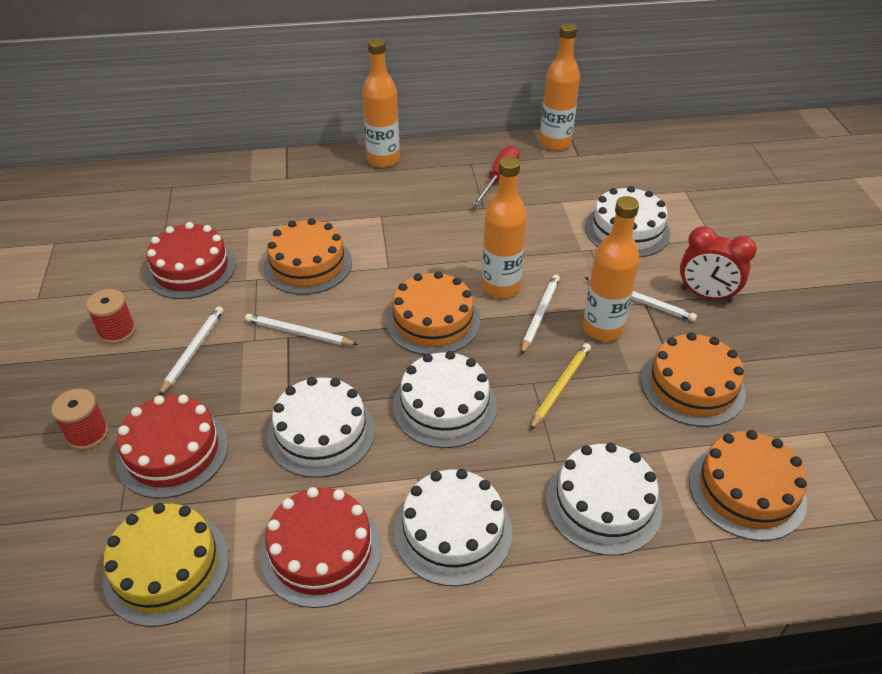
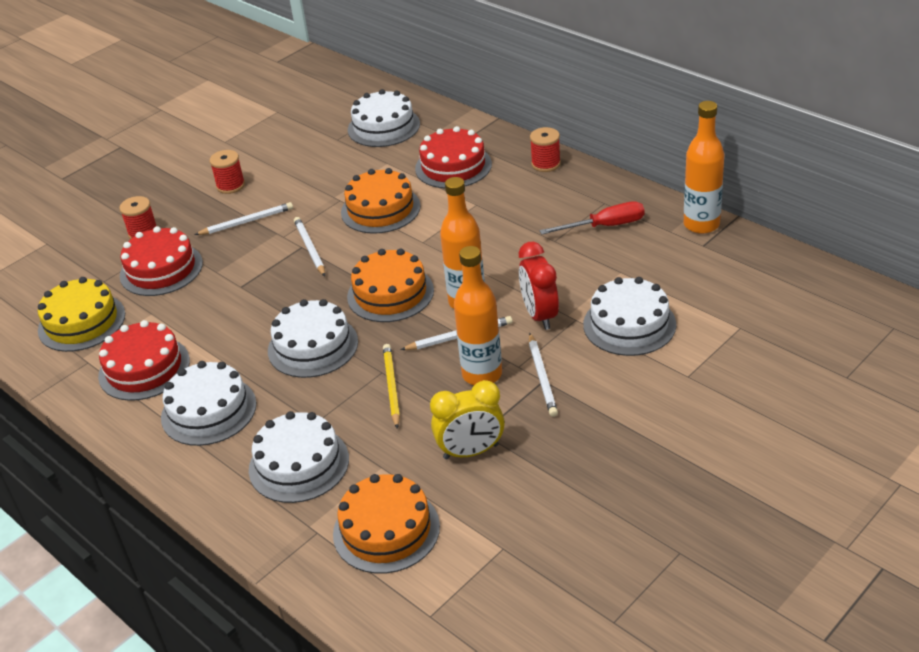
camera: 55 degrees right, 5 degrees down
(191, 269) = (317, 171): red cake -> red cake (453, 166)
(321, 433) = (233, 312): white cake -> white cake (383, 127)
(383, 160) = (546, 164): orange bottle -> red spool
(560, 387) = (392, 387): yellow pencil -> yellow pencil turned 90 degrees counterclockwise
(692, 386) = (471, 451): orange cake -> yellow clock
(706, 295) = (598, 408): red clock -> red clock (540, 315)

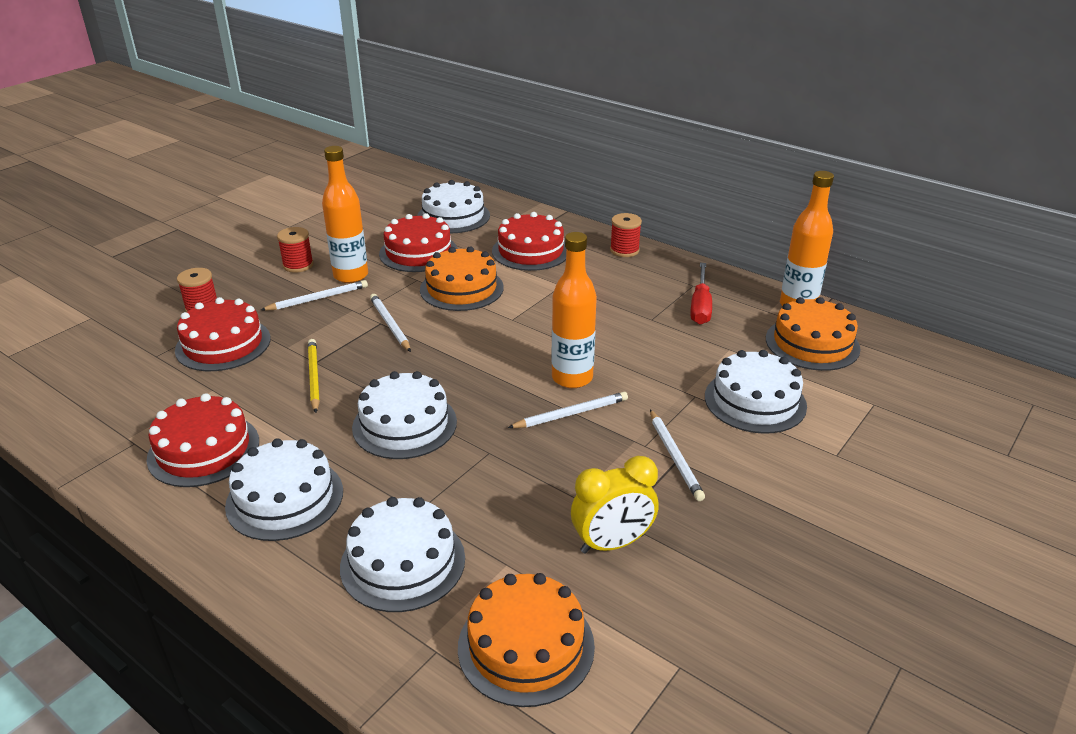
camera: 10 degrees left, 5 degrees down
(82, 322) = (128, 399): yellow cake -> none
(344, 169) = (418, 252): none -> red cake
(390, 293) = (485, 369): orange cake -> orange cake (812, 343)
(392, 387) = (503, 469): yellow pencil -> yellow pencil (314, 377)
(482, 374) = (605, 454): orange bottle -> orange bottle (351, 276)
(540, 315) = (655, 392): red clock -> none
(605, 226) = (700, 306): red screwdriver -> red screwdriver turned 120 degrees clockwise

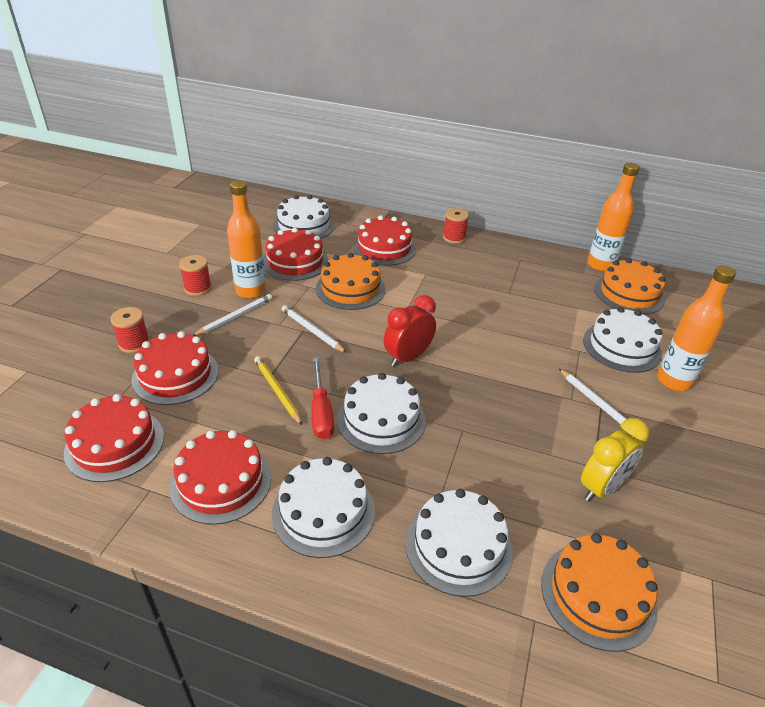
camera: 20 degrees left, 5 degrees up
(128, 396) = (115, 444): none -> red cake
(478, 368) = (408, 357): none -> red clock
(571, 414) = (502, 383): white pencil -> none
(572, 378) = (484, 352): orange bottle -> orange bottle (674, 381)
(700, 306) = (536, 276): red screwdriver -> red screwdriver (321, 411)

